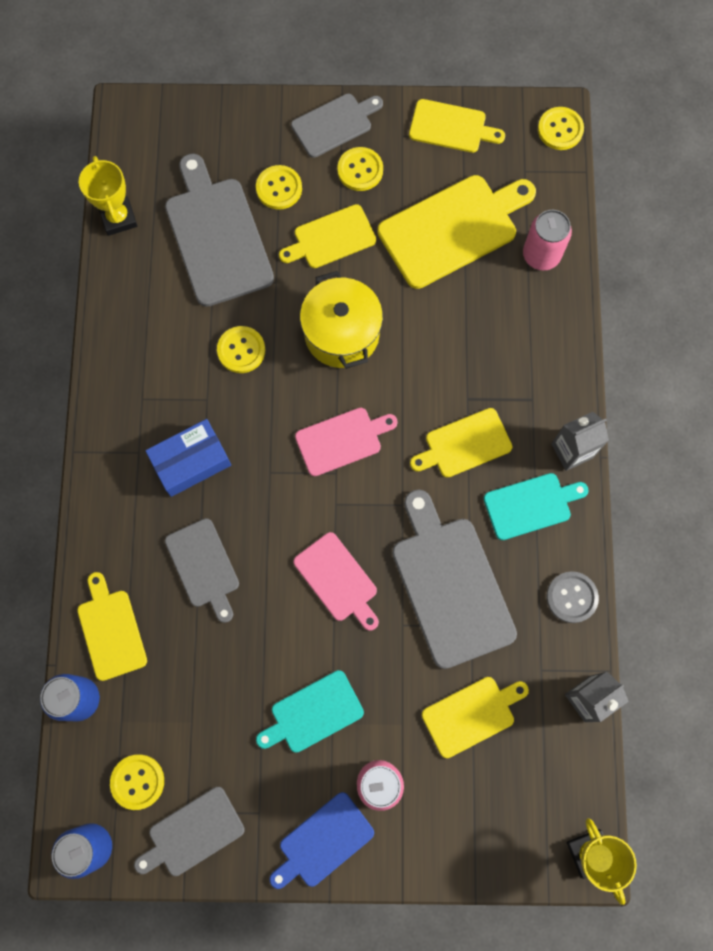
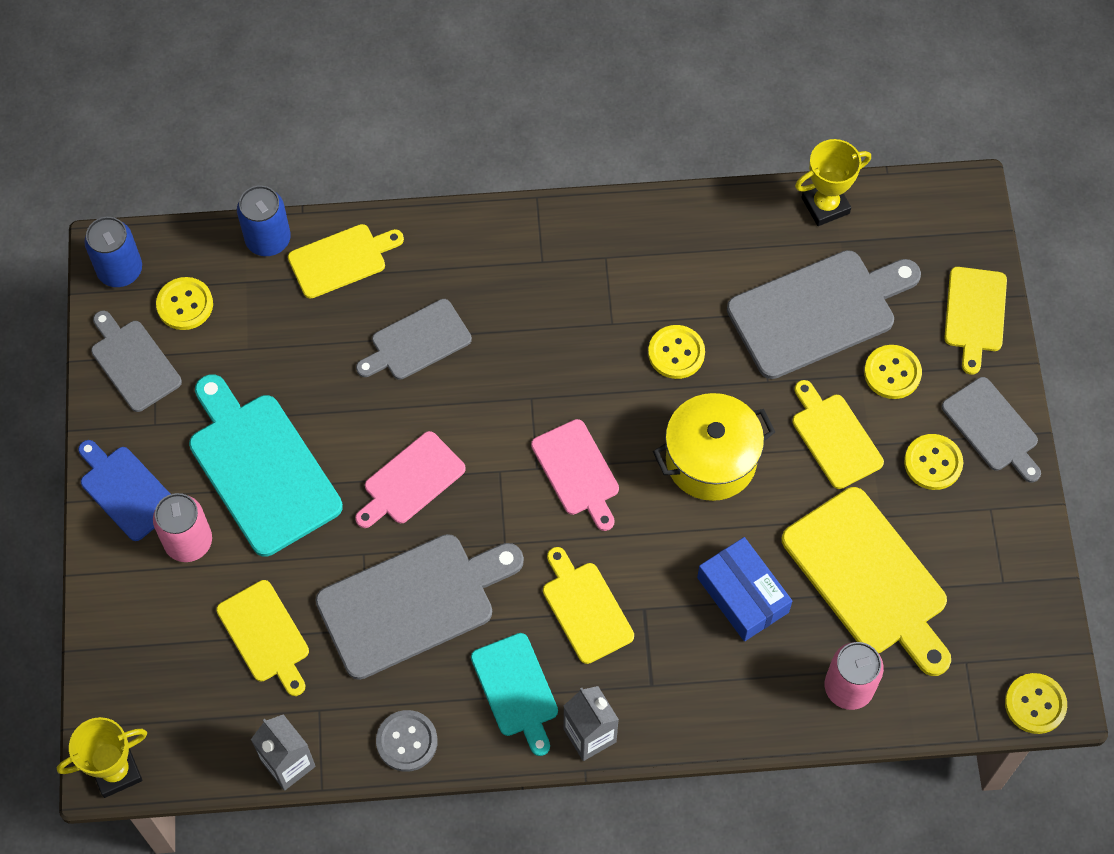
camera: 85 degrees right, 10 degrees down
(191, 461) = (536, 315): blue box -> blue box (742, 595)
(313, 713) = (261, 468): turquoise cutting board -> turquoise cutting board, size x1.69
(451, 127) = (1013, 567): yellow cutting board -> yellow cutting board (974, 314)

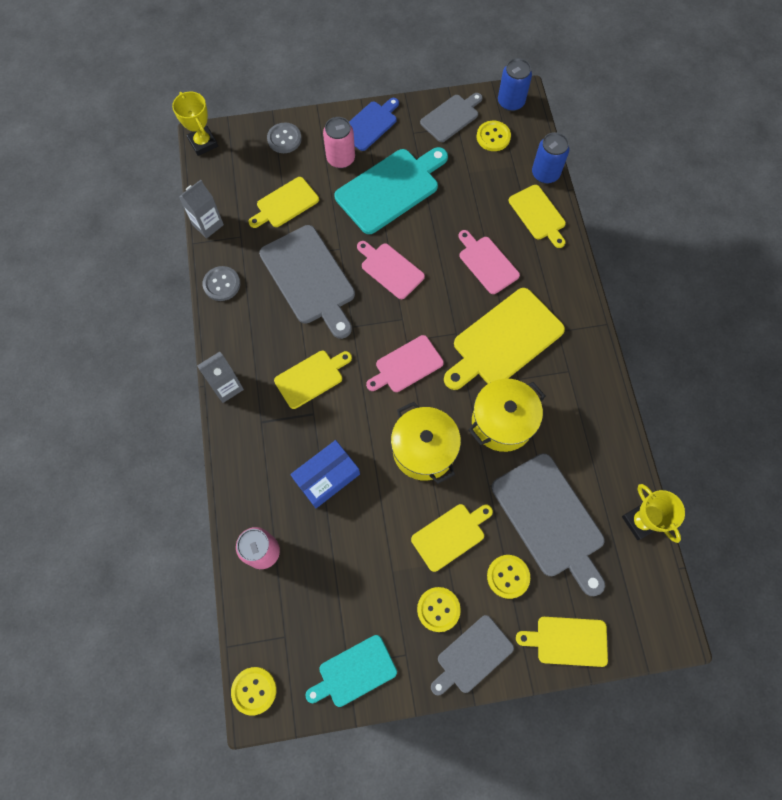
camera: 85 degrees right, 5 degrees up
(131, 632) = (284, 139): none -> grey button
(417, 342) = (487, 263): grey cutting board -> pink cutting board
(516, 689) = (256, 341): turquoise cutting board -> turquoise cutting board (354, 672)
(676, 353) = (502, 422): yellow button -> yellow pot
(868, 578) = (344, 563): yellow cutting board -> yellow cutting board (504, 340)

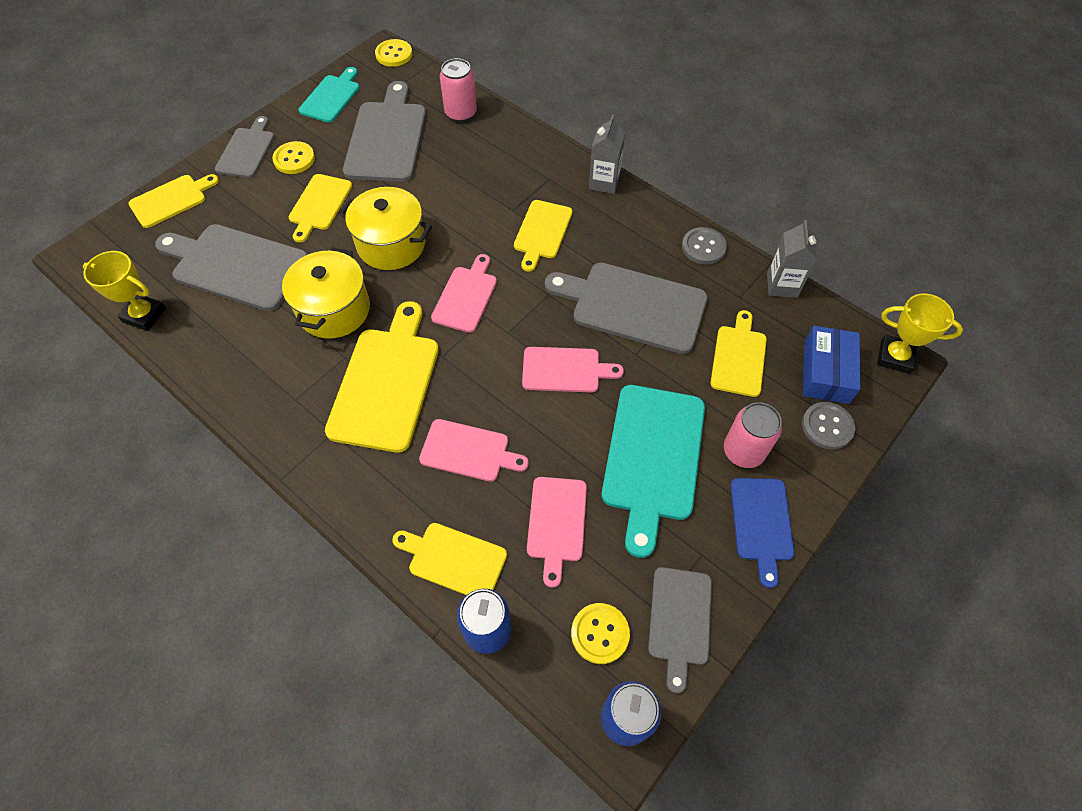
camera: 140 degrees right, 10 degrees down
(326, 476) = (458, 179): blue box -> blue box (826, 372)
(345, 571) = (387, 138): none -> grey cutting board
(471, 194) = (556, 523): none -> pink cutting board
(508, 576) = (249, 208): yellow button -> none

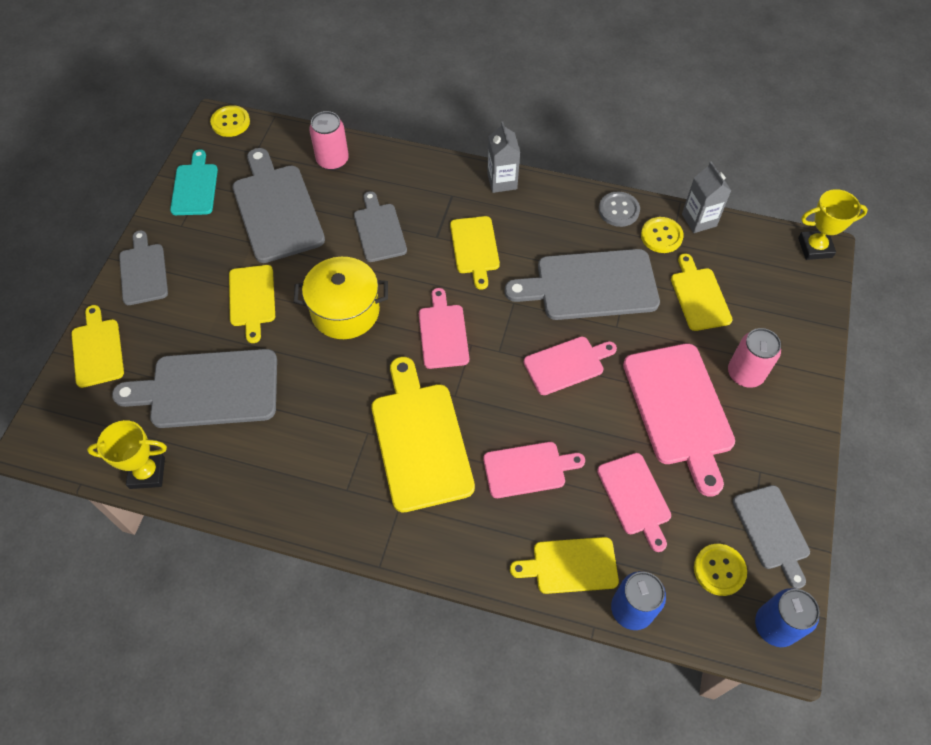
camera: 25 degrees left, 0 degrees up
(171, 200) = (97, 350): yellow cutting board -> yellow cutting board turned 45 degrees counterclockwise
(294, 159) = (197, 263): yellow button -> yellow button (661, 236)
(334, 310) = (330, 393): yellow pot -> none
(465, 186) = (379, 230): none -> grey cutting board
(652, 457) = (679, 409): turquoise cutting board -> pink cutting board
(761, 523) = (789, 426): blue cutting board -> none
(826, 372) = (771, 281): blue box -> none
(827, 426) = (796, 326): grey button -> none

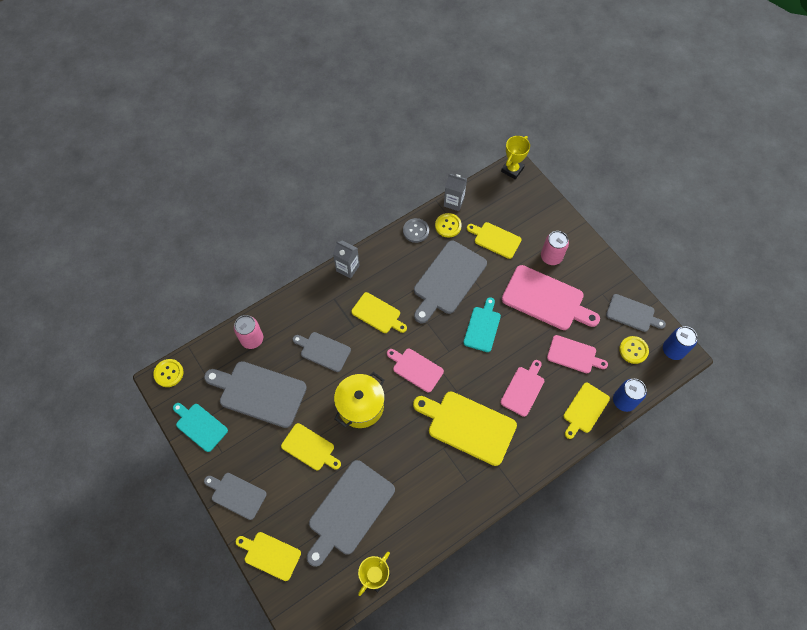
camera: 50 degrees left, 5 degrees up
(567, 364) = (482, 327): pink cutting board -> turquoise cutting board

